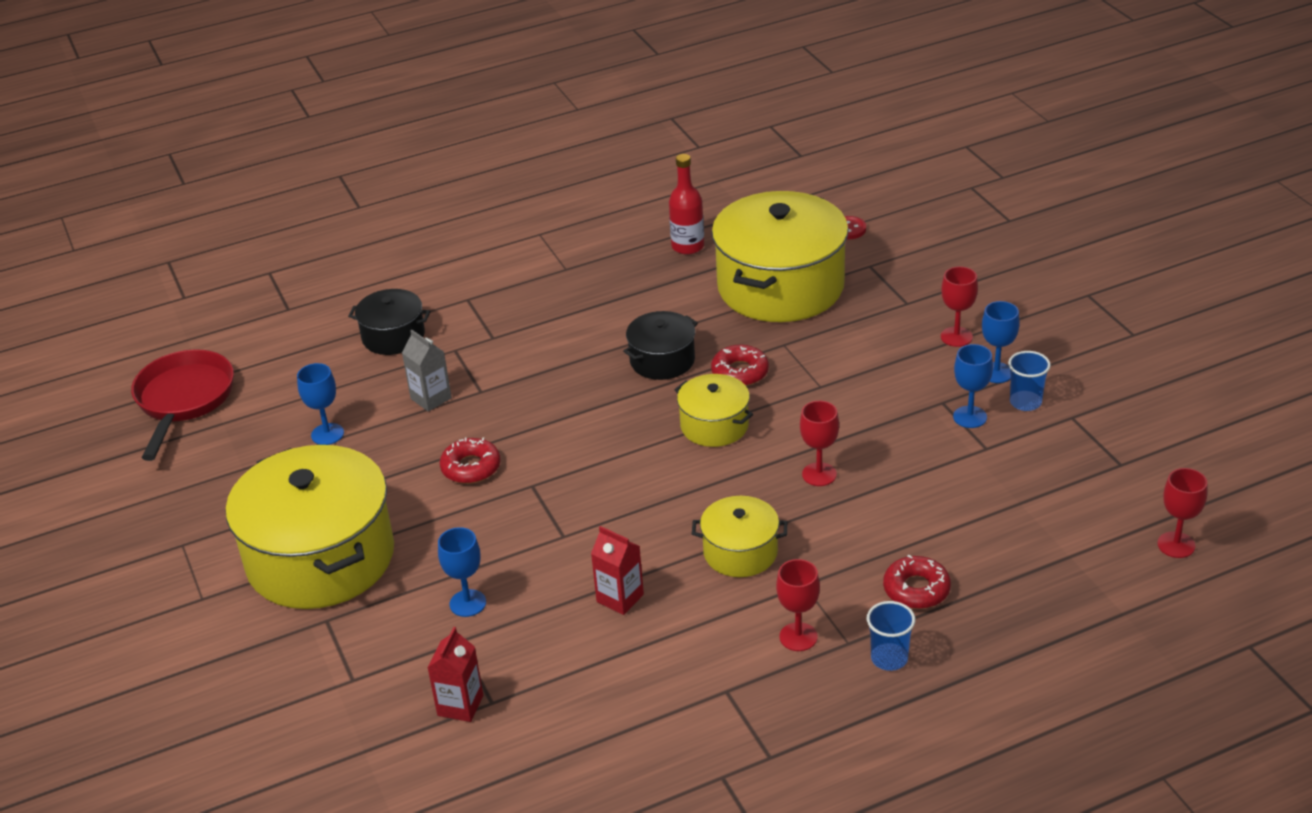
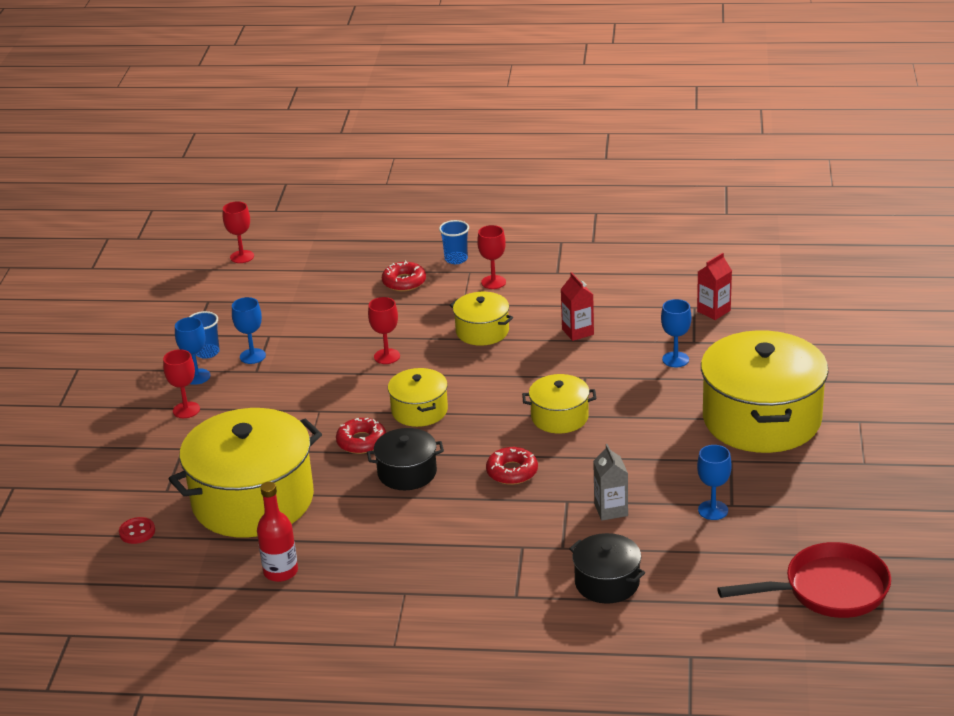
camera: 150 degrees left, 5 degrees down
(184, 400) = (828, 590): red pan -> red pan turned 135 degrees counterclockwise
(471, 467) = (616, 443): red donut -> red donut (512, 472)
(554, 475) = (559, 417): none -> yellow pot

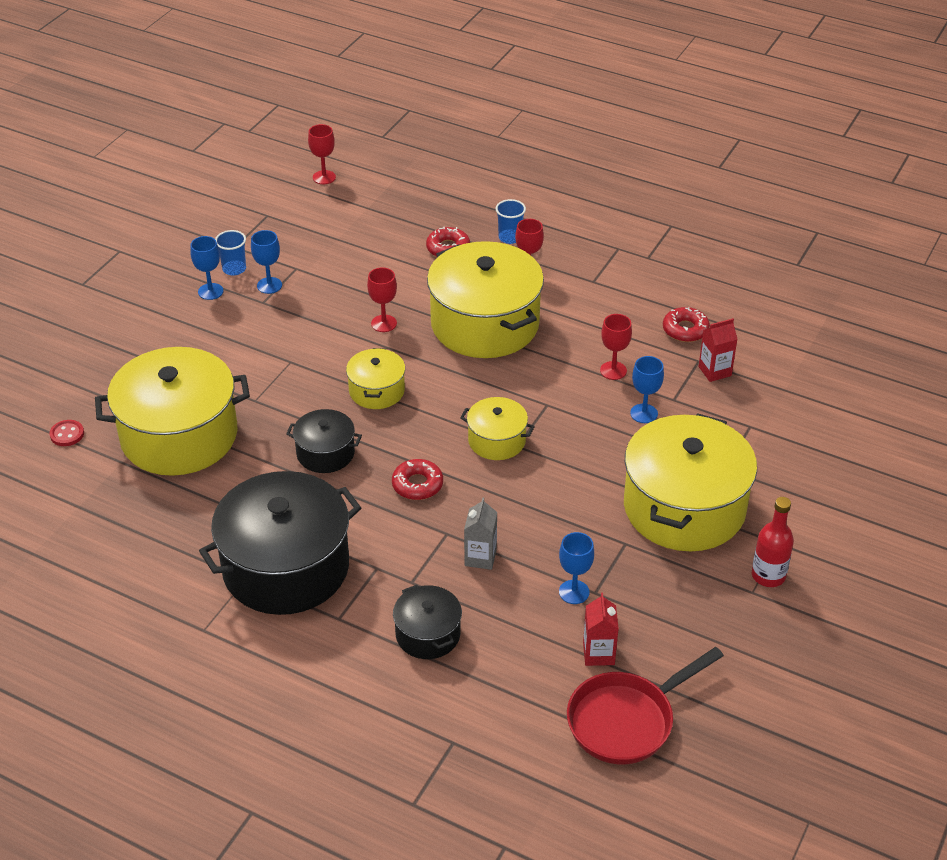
camera: 20 degrees right, 10 degrees up
(186, 410) = (181, 323): red goblet -> red goblet (613, 370)
(280, 572) = (157, 518): red bottle -> red bottle (768, 575)
(361, 441) = (306, 406): red donut -> red donut (685, 330)
(436, 572) = (286, 567): none -> black pot
(482, 331) = (485, 324): yellow pot -> yellow pot, size x2.03
(577, 332) = (571, 353): red carton -> red carton (598, 653)
(828, 590) = (626, 720): red pan -> red pan turned 135 degrees clockwise

